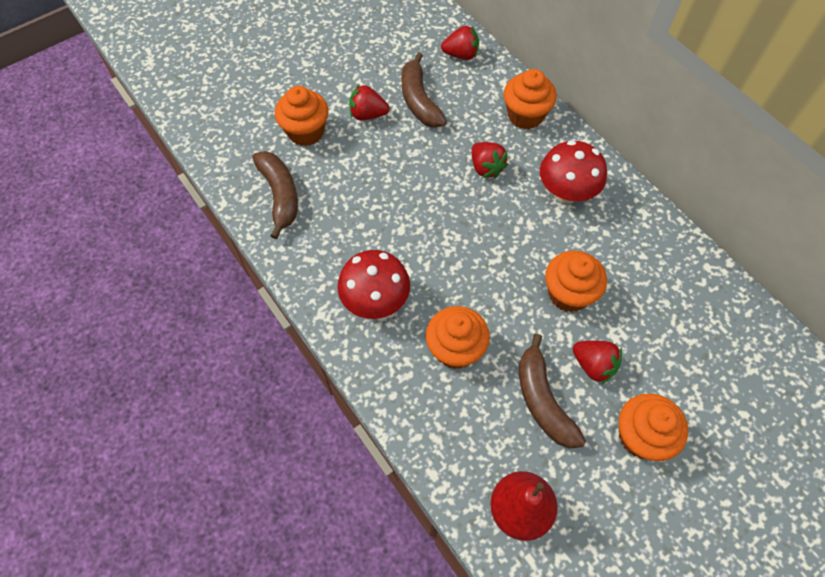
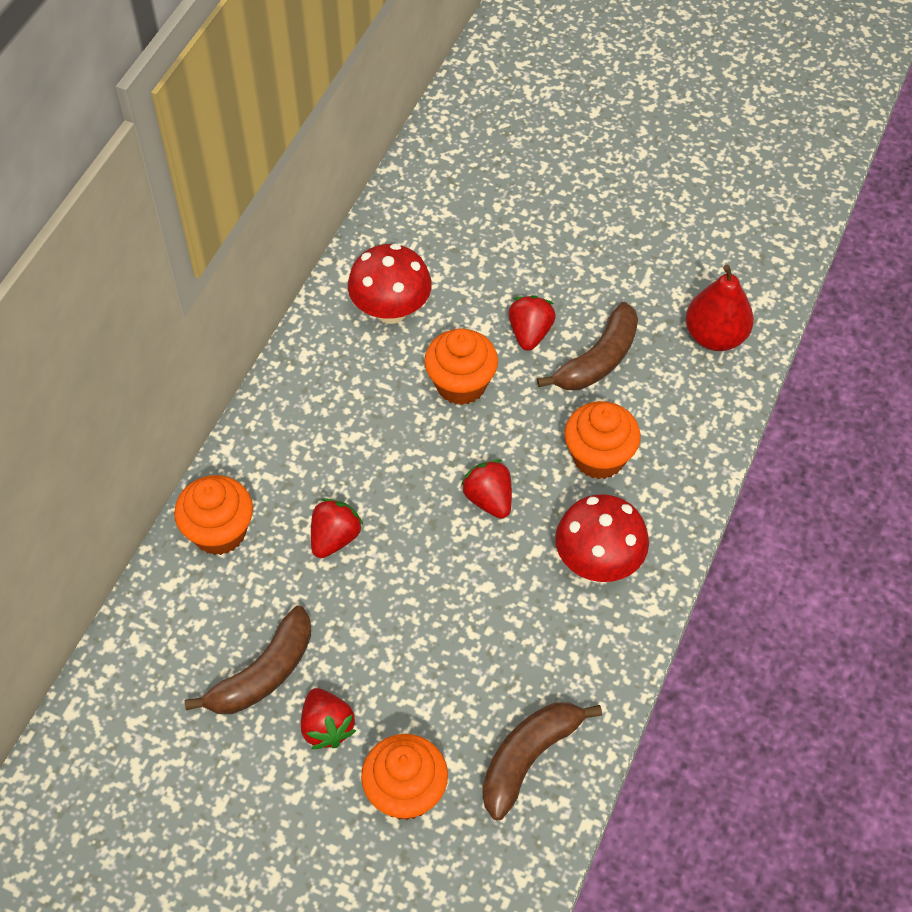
camera: 120 degrees left, 5 degrees down
(461, 55) = (143, 663): red strawberry -> red strawberry (489, 499)
(566, 193) = (322, 438): red mushroom -> red mushroom (391, 310)
(641, 436) = (576, 272): orange cupcake -> none

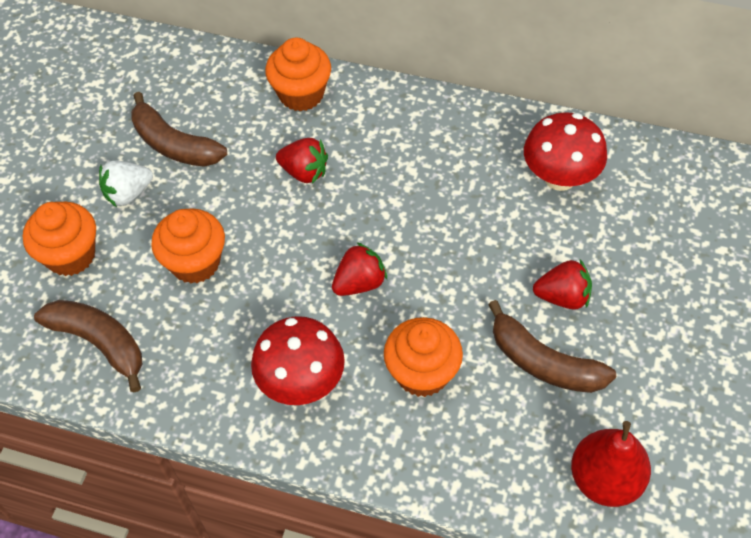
camera: 85 degrees right, 0 degrees up
(327, 727) = (128, 193): red strawberry -> white strawberry
(461, 384) = (486, 245): orange cupcake -> orange cupcake (195, 262)

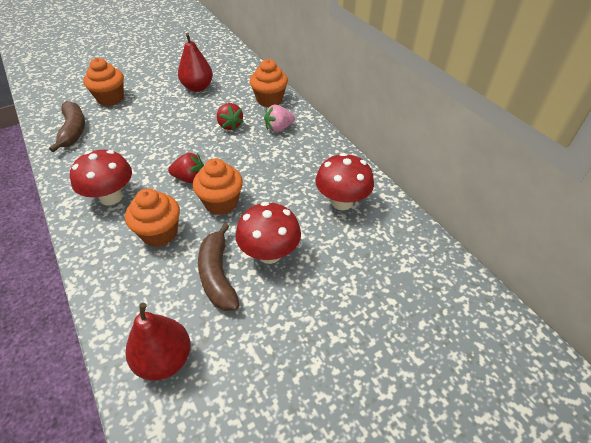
camera: 40 degrees right, 10 degrees down
(128, 193) = (158, 92): white strawberry -> none
(174, 144) = (197, 87): brown banana -> red pear
(195, 262) = (143, 128): orange cupcake -> orange cupcake (221, 203)
(370, 131) = (278, 128): none -> pink strawberry
(562, 297) = (269, 253): red strawberry -> red mushroom

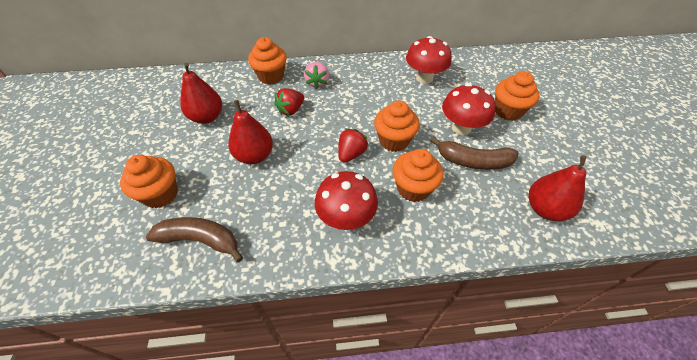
camera: 65 degrees left, 5 degrees up
(164, 125) = (254, 156): none -> red pear
(230, 125) = (291, 110): red strawberry -> red strawberry turned 135 degrees clockwise
(328, 296) = (508, 111): none -> orange cupcake

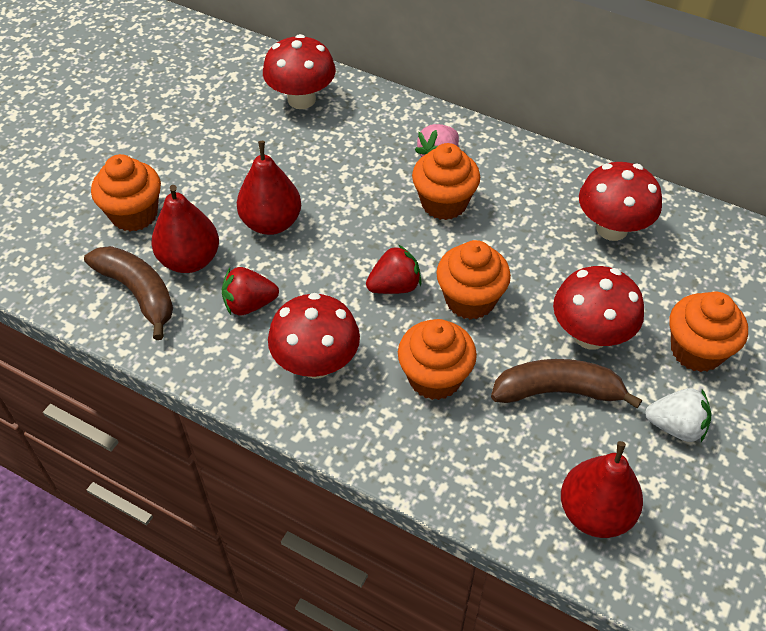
camera: 35 degrees right, 0 degrees up
(207, 117) = (254, 138): red pear -> red pear (190, 260)
(219, 86) = (301, 99): none -> red mushroom
(271, 76) = (382, 116): orange cupcake -> orange cupcake (444, 203)
(291, 110) = (367, 181): red strawberry -> red strawberry (249, 304)
(473, 161) = (557, 391): brown banana -> brown banana turned 135 degrees clockwise
(534, 148) = (676, 426): none -> white strawberry

